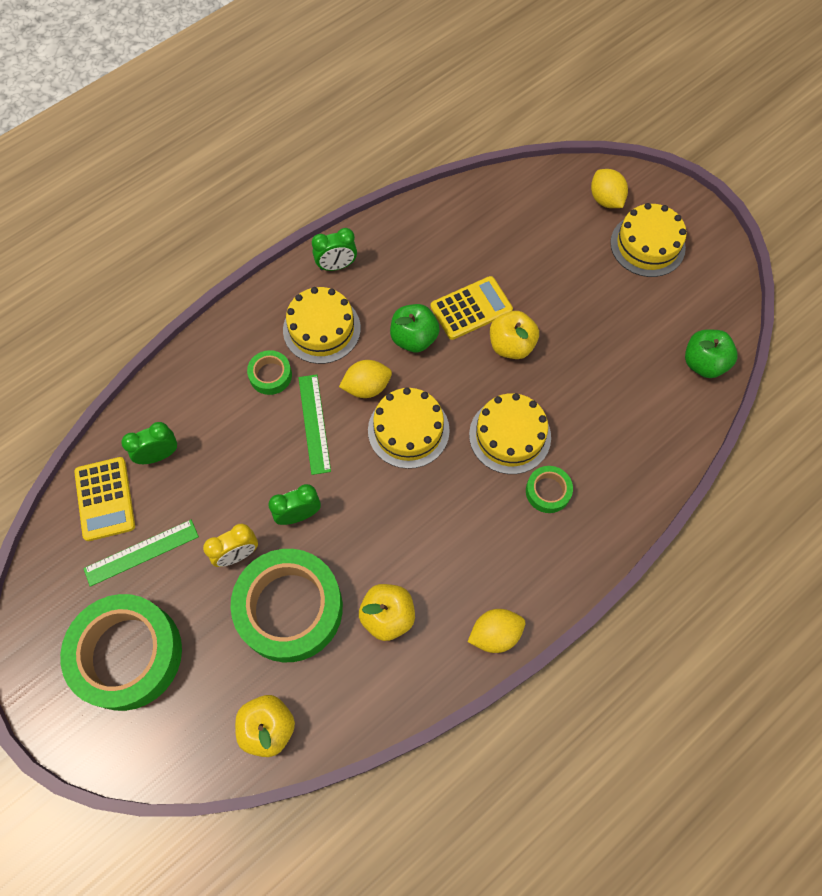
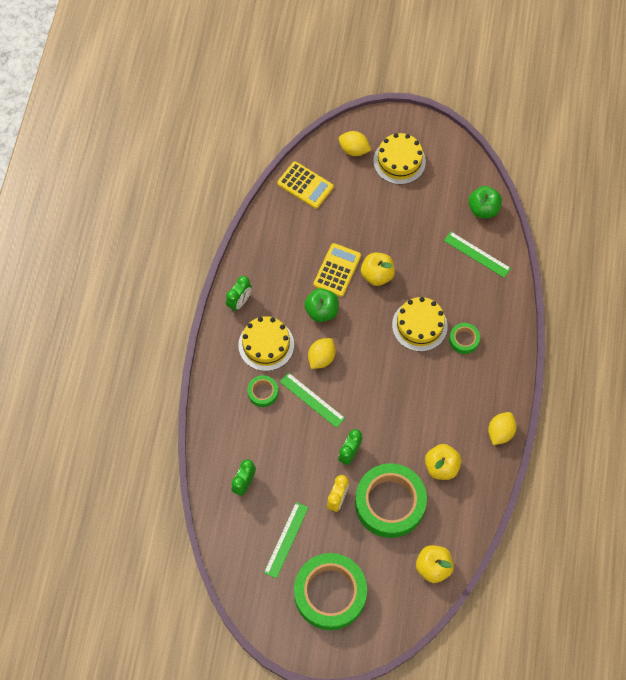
camera: 40 degrees left, 0 degrees up
(105, 499) = (238, 529): yellow calculator -> yellow calculator (305, 185)
(408, 430) = (365, 364): yellow cake -> none
(650, 407) = (477, 254): none -> green ruler

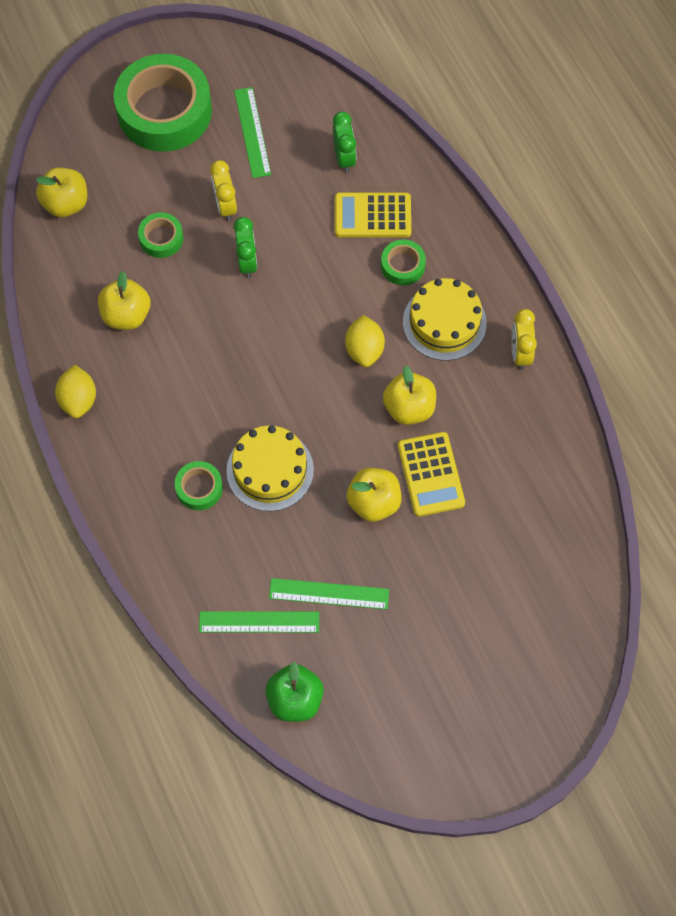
camera: 145 degrees right, 0 degrees up
(239, 302) = (520, 353): green clock -> yellow clock
(305, 185) = (567, 567): yellow calculator -> yellow calculator (372, 216)
(312, 400) = (337, 294): green ruler -> green ruler (329, 593)
(321, 311) = (409, 408): green apple -> yellow apple
(354, 150) = (543, 669): yellow lemon -> none
(389, 503) = (161, 238): green tape -> green tape, size x0.45
(399, 161) = (466, 695): yellow cake -> none

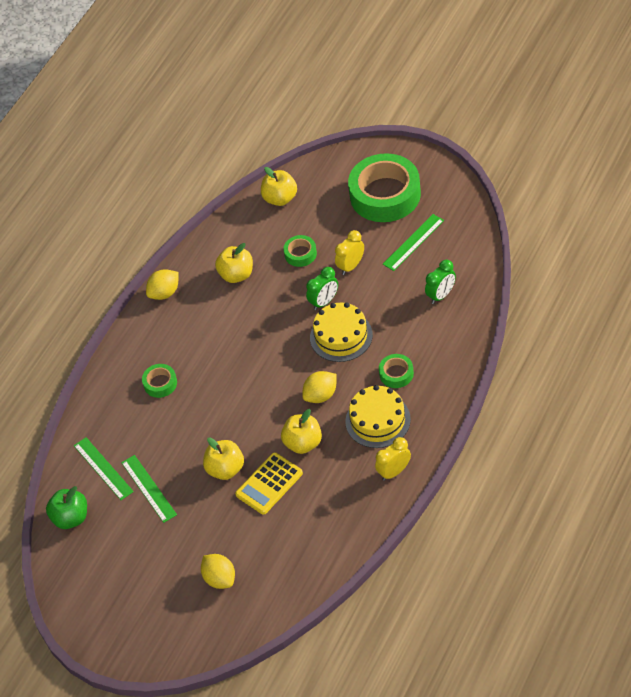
camera: 60 degrees right, 15 degrees down
(270, 470) = (201, 407): yellow cake -> yellow cake (341, 336)
(372, 216) = (415, 336): yellow calculator -> none
(507, 602) = (220, 579): none -> yellow lemon

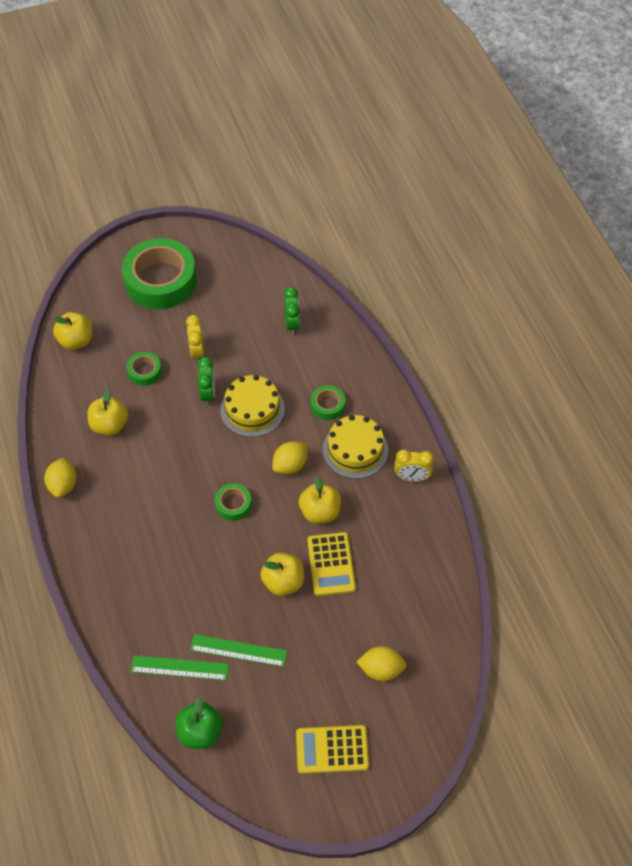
camera: 55 degrees left, 5 degrees up
(132, 599) = (332, 750): none -> yellow calculator
(160, 383) = (147, 560): green tape -> green tape (233, 504)
(321, 395) = (290, 465): yellow lemon -> yellow lemon turned 45 degrees clockwise
(394, 472) = (412, 477): yellow clock -> yellow clock turned 90 degrees counterclockwise
(413, 242) = (224, 300): green ruler -> none

